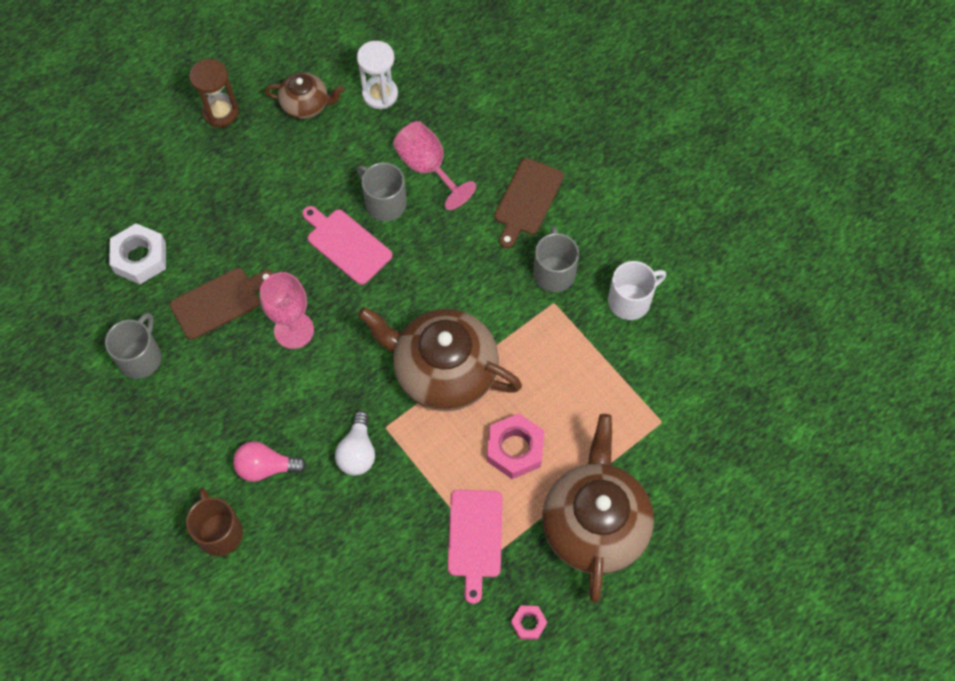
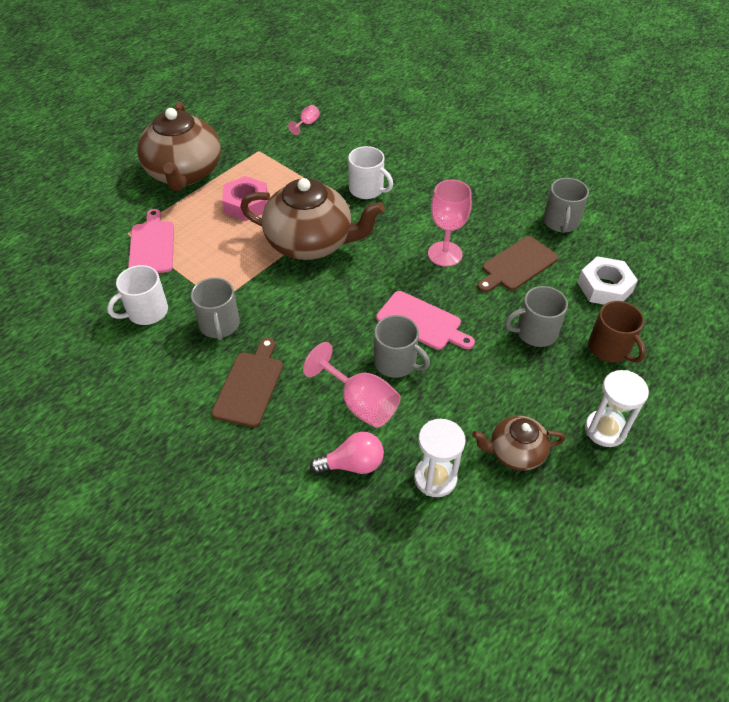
camera: 170 degrees right, 15 degrees down
(219, 532) = (450, 142): brown mug -> brown mug (610, 348)
(221, 112) = (605, 430): brown hourglass -> white hourglass
(238, 215) = (535, 332): none -> grey mug
(266, 467) = (432, 174): pink light bulb -> pink light bulb (352, 464)
(357, 452) = (367, 189): white light bulb -> white mug
(414, 609) = (307, 124): none -> pink goblet
(475, 538) = (271, 158): pink cutting board -> pink cutting board (152, 245)
(528, 623) = (230, 126): pink nut -> none

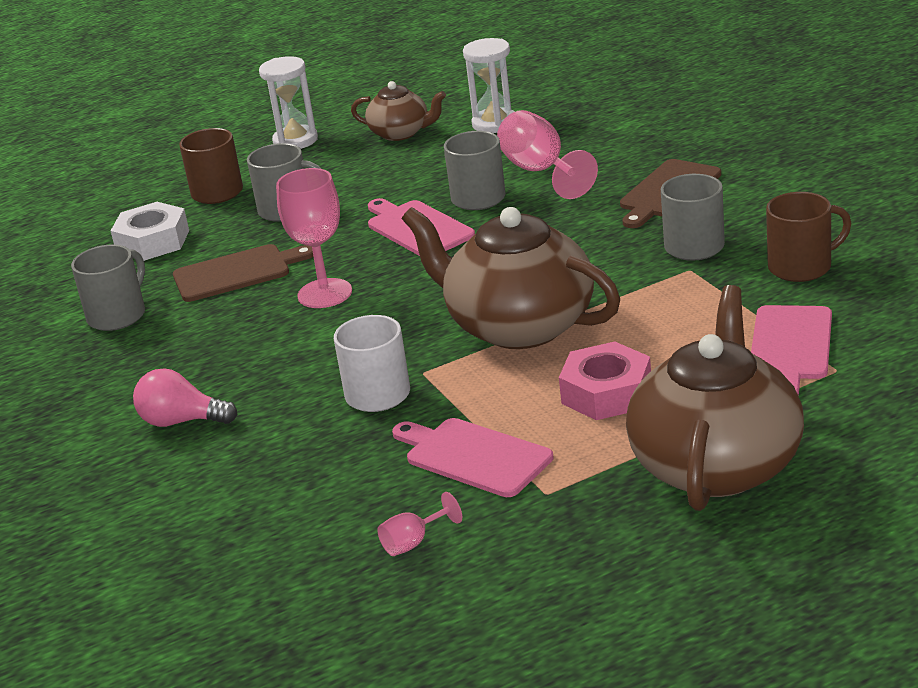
camera: 155 degrees left, 20 degrees down
(146, 312) = (802, 267): white mug -> brown mug
(299, 163) = (473, 456): none -> pink cutting board
(352, 464) = (574, 135): pink light bulb -> pink light bulb (182, 421)

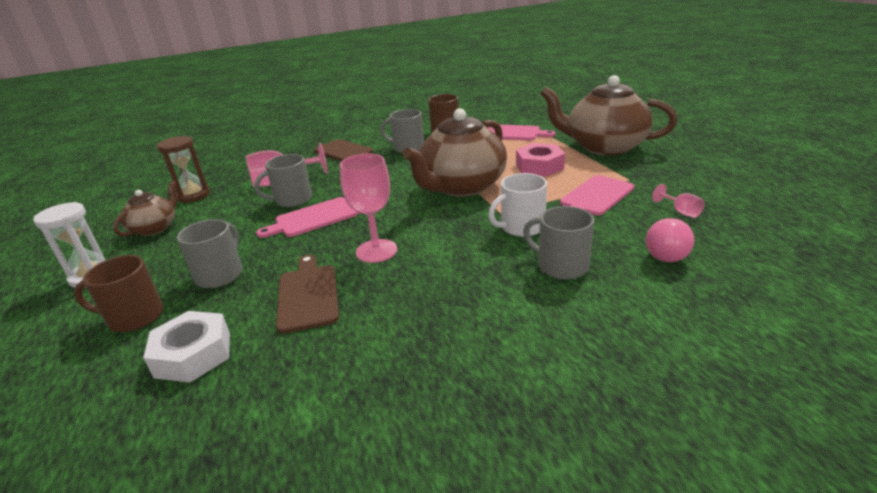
camera: 85 degrees left, 0 degrees up
(118, 315) = (331, 367): grey mug -> grey mug (561, 266)
(182, 421) = (538, 308): pink light bulb -> pink light bulb (665, 253)
(494, 123) = (194, 195): white hourglass -> brown hourglass

